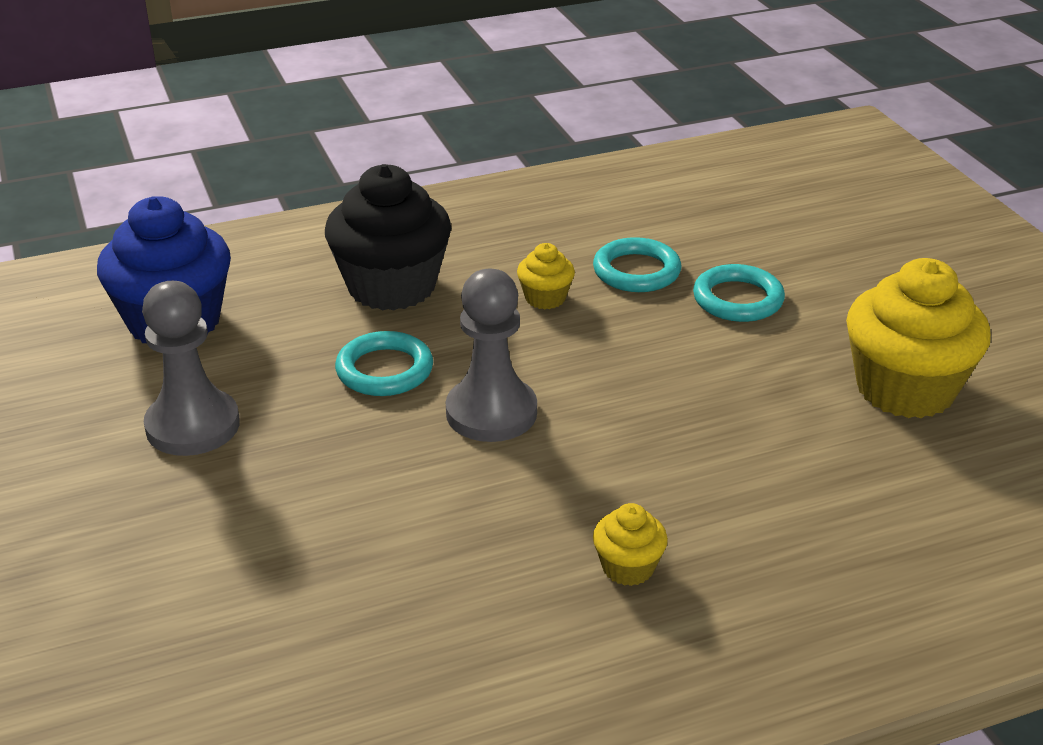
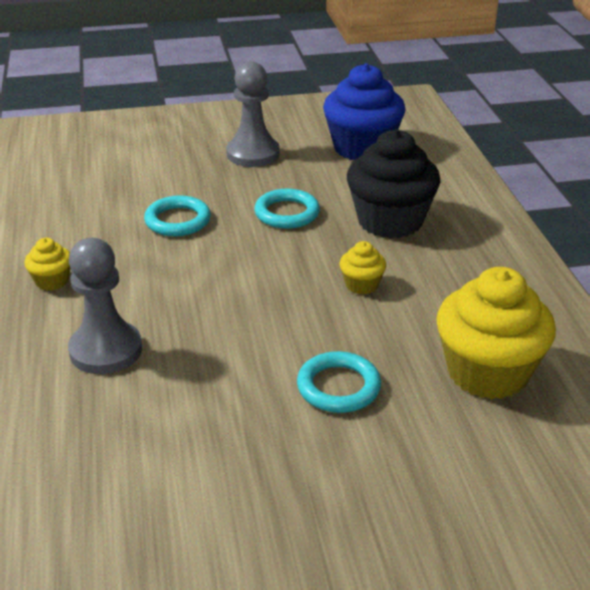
camera: 100 degrees right, 0 degrees up
(491, 413) = (225, 248): grey pawn -> grey pawn (106, 350)
(636, 271) = (395, 336): turquoise ring -> turquoise ring (178, 220)
(905, 389) = (171, 459): yellow cupcake -> yellow cupcake (487, 372)

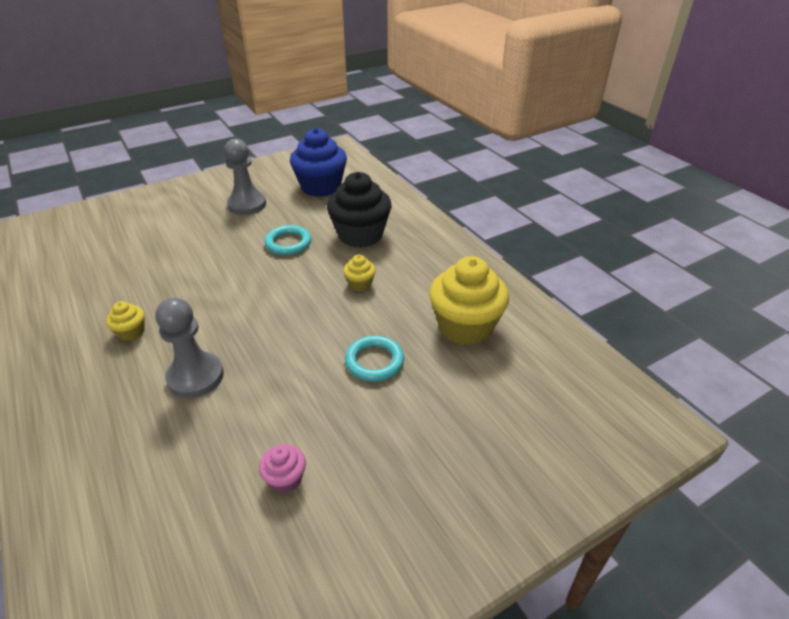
camera: 20 degrees left, 5 degrees up
(165, 496) = (285, 479): none -> pink cupcake
(178, 220) = (211, 264): turquoise ring -> none

